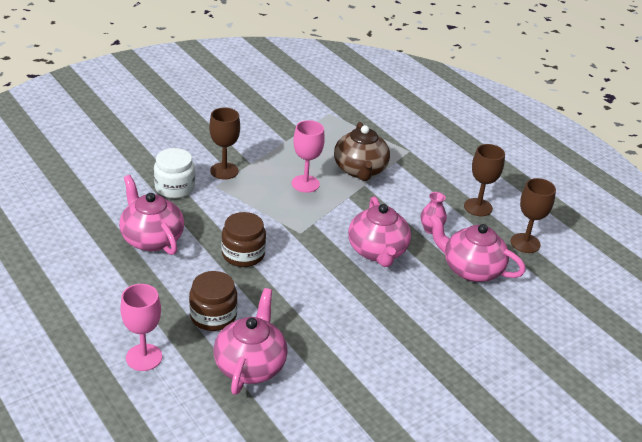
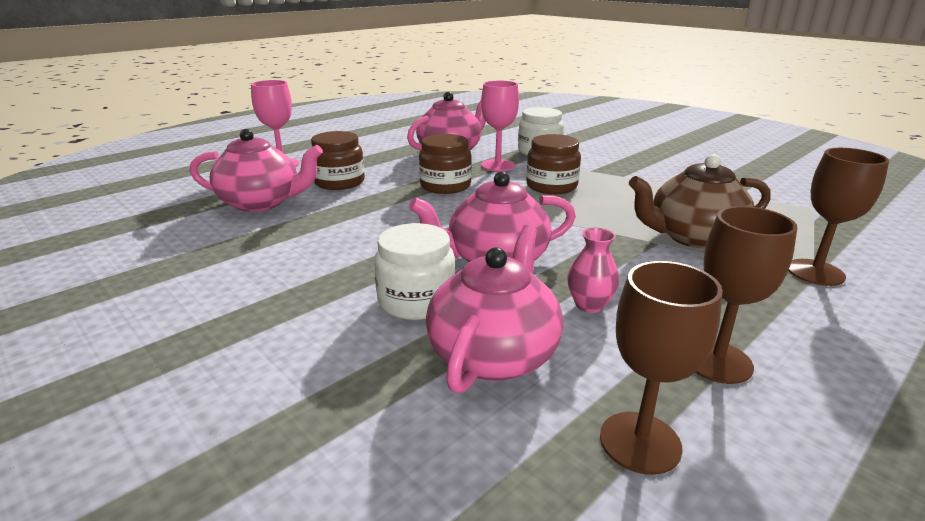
camera: 85 degrees right, 10 degrees down
(224, 171) = (592, 166): brown goblet -> brown goblet (815, 272)
(261, 201) = (551, 186): none -> brown jar
(305, 184) = (613, 205): pink goblet -> pink goblet (498, 165)
(421, 289) = (416, 301): none -> white jar

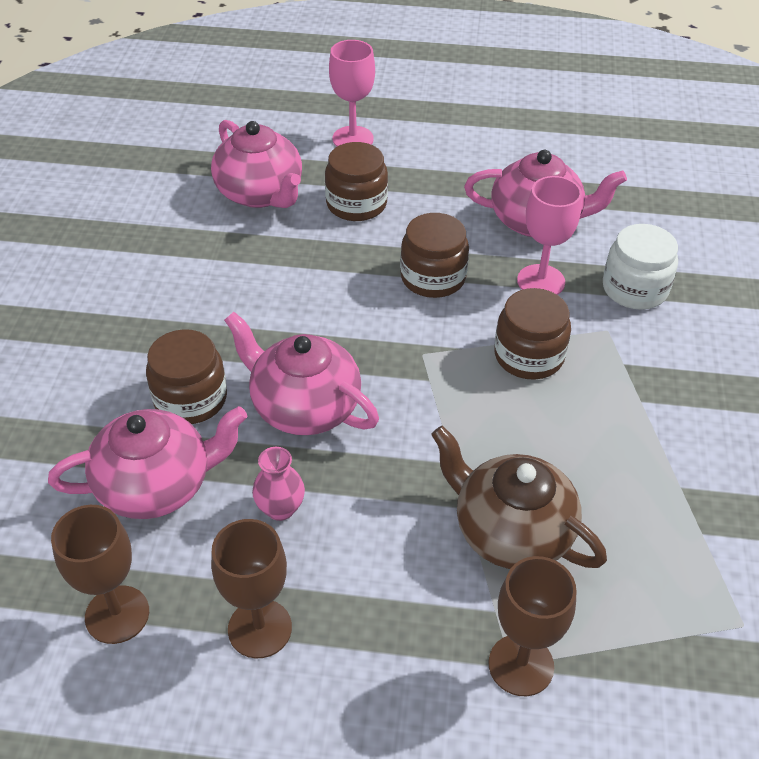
camera: 50 degrees right, 20 degrees up
(416, 301) = (190, 399): white jar -> brown jar

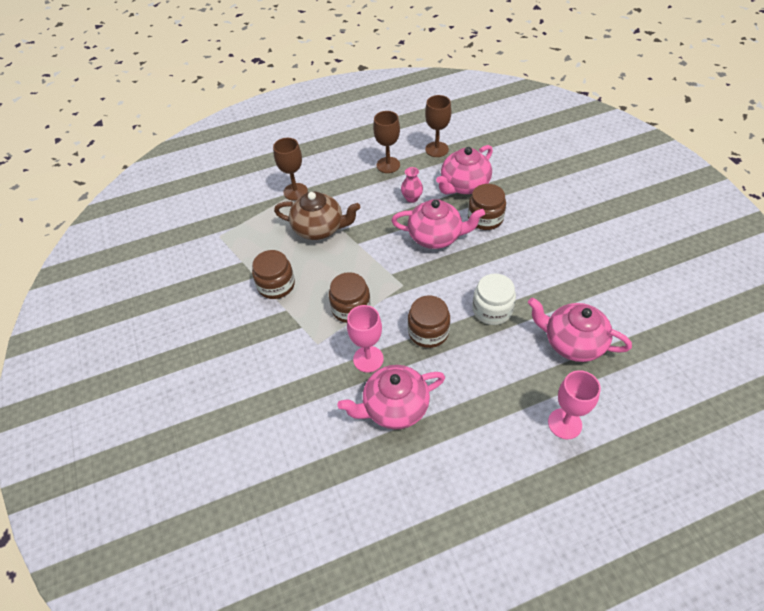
camera: 155 degrees right, 5 degrees up
(356, 204) = (511, 364): brown jar -> brown jar (276, 285)
(634, 289) = (312, 380): white jar -> white jar (492, 310)

